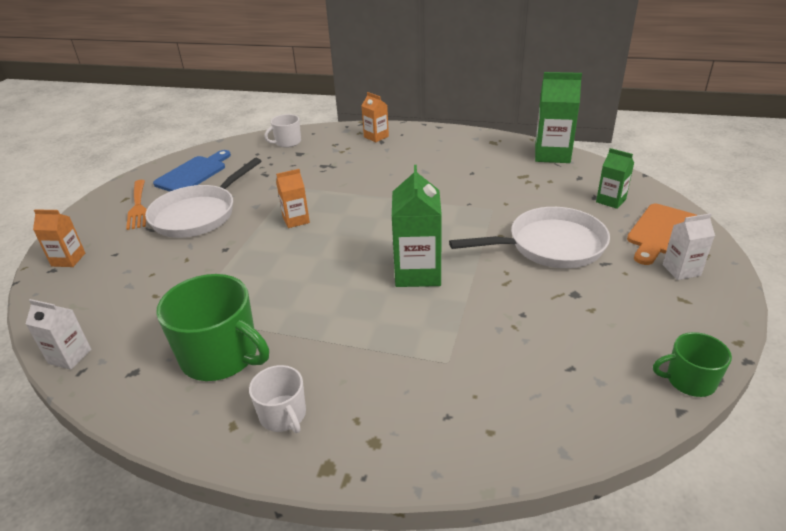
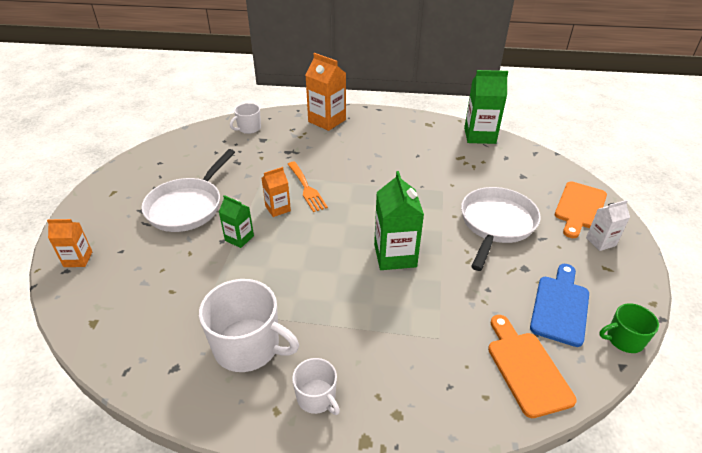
camera: 10 degrees left, 5 degrees up
(70, 356) = (111, 357): white carton -> none
(138, 206) = (128, 200): orange fork -> orange fork (306, 188)
(193, 173) = (170, 163): blue cutting board -> blue cutting board (560, 306)
(221, 356) = (248, 346): green mug -> white mug
(376, 137) = (327, 121): orange carton -> orange carton, size x1.73
(550, 246) = (496, 224): white pan -> white pan turned 45 degrees counterclockwise
(550, 404) = (526, 368): none -> orange cutting board
(611, 200) = (535, 179): green carton -> green carton (239, 238)

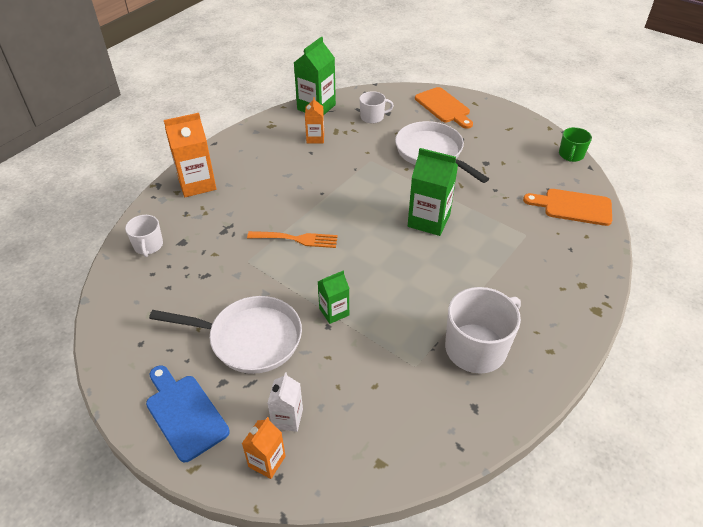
camera: 60 degrees left, 5 degrees up
(187, 206) = (250, 339): white pan -> white pan turned 45 degrees counterclockwise
(278, 208) = (311, 270): orange carton -> orange carton (315, 138)
(317, 397) = (548, 322): white mug -> white mug (372, 117)
(560, 306) = (530, 166): blue cutting board -> blue cutting board (184, 413)
(600, 241) = (483, 117): white carton -> white carton (287, 418)

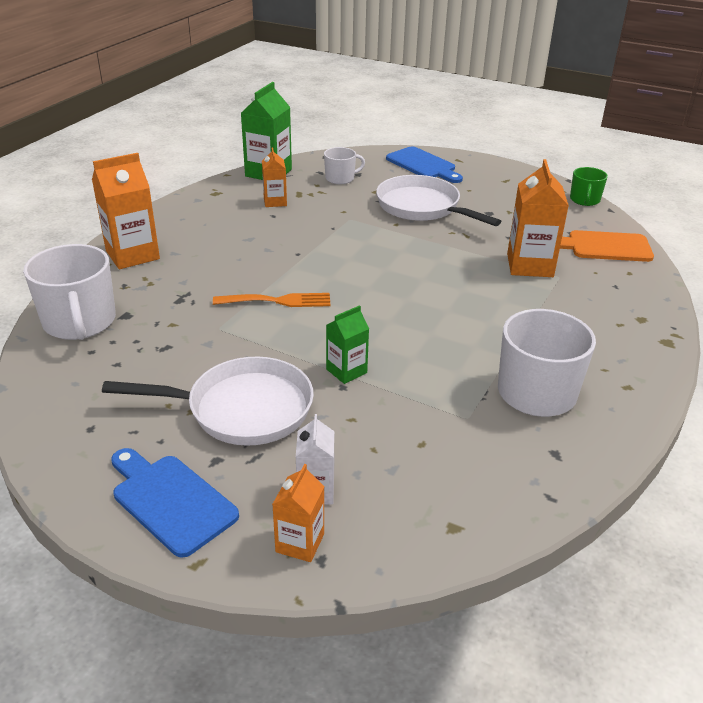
camera: 10 degrees left, 10 degrees down
(148, 246) = (80, 322): white mug -> white mug, size x1.82
(429, 220) = (438, 271): green carton -> none
(444, 107) = (423, 165): orange cutting board -> blue cutting board
(505, 221) = (530, 265): none -> orange carton

